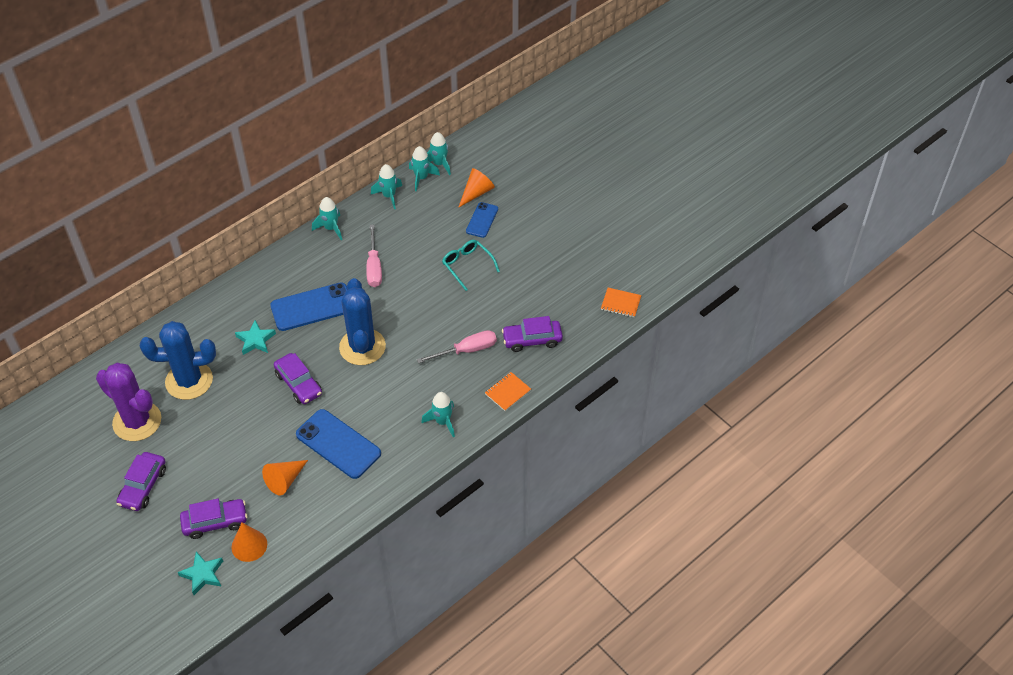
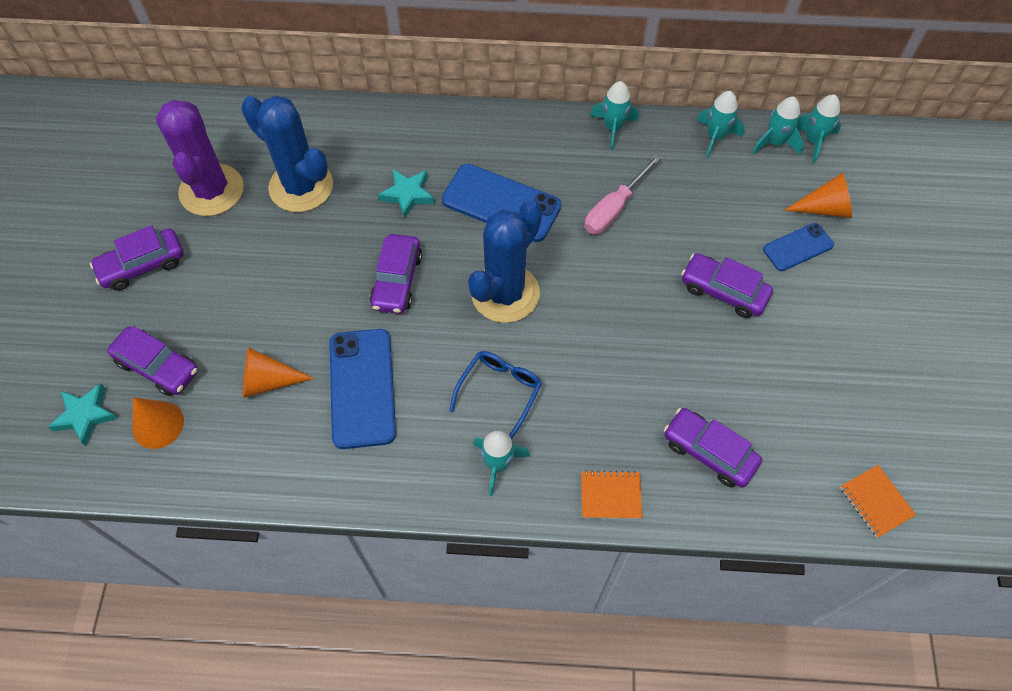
camera: 45 degrees right, 10 degrees up
(409, 392) = (499, 392): none -> blue glasses
(466, 350) = (616, 397): pink screwdriver -> none
(467, 266) = (723, 291): turquoise glasses -> purple car

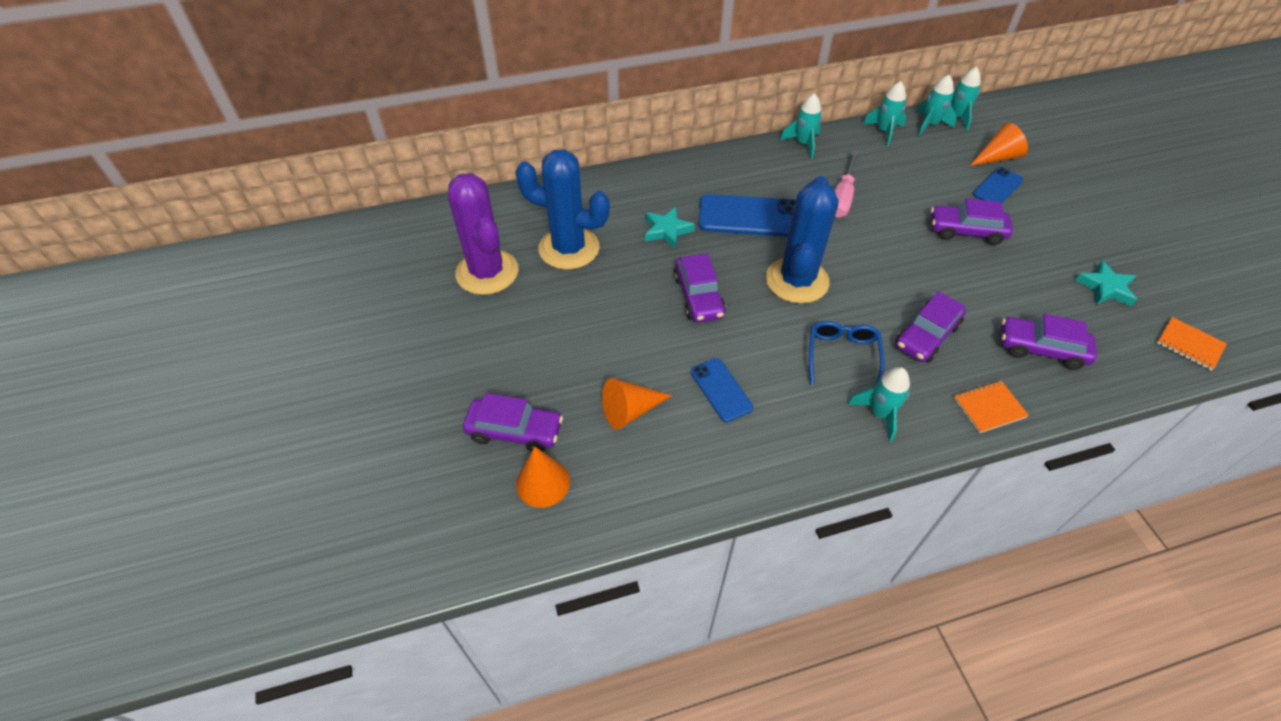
camera: 20 degrees left, 10 degrees down
(85, 415) = (462, 498): turquoise star -> turquoise star (1106, 288)
(142, 265) = (452, 350): purple car -> purple car (926, 336)
(362, 388) = (721, 390): blue phone -> blue phone, size x0.58

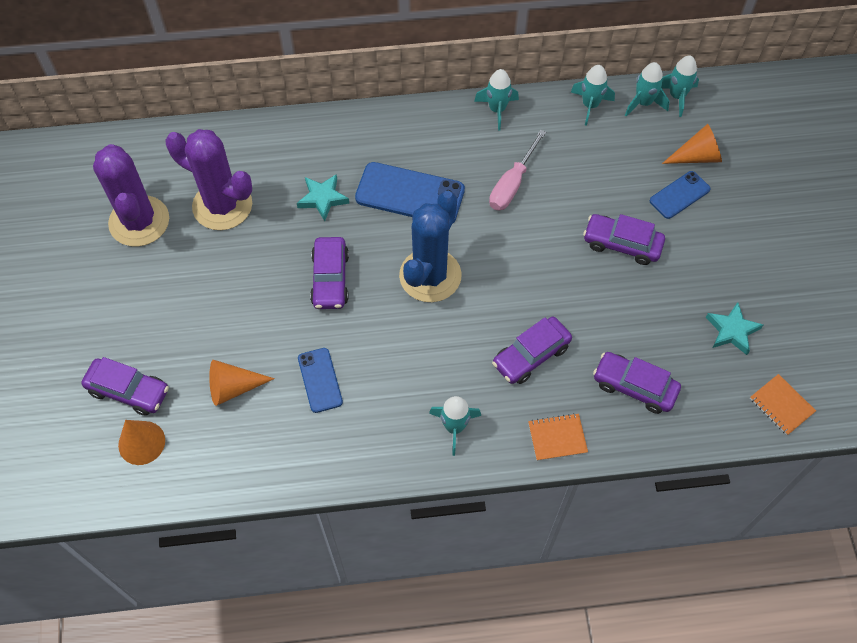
camera: 10 degrees right, 10 degrees up
(569, 248) = (222, 205): blue cactus -> purple cactus
(842, 356) = (443, 364): blue glasses -> none

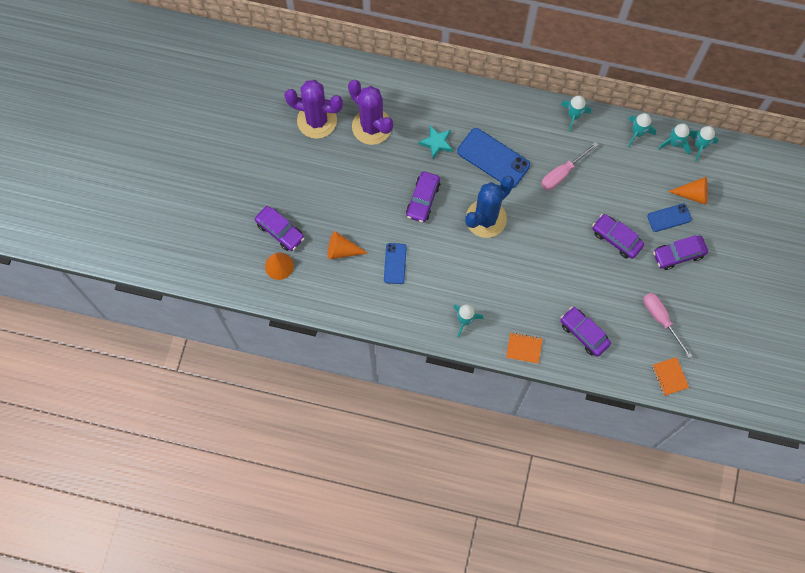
camera: 20 degrees right, 10 degrees up
(139, 221) = (317, 120): purple cactus -> purple cactus turned 75 degrees counterclockwise
(531, 355) = (528, 292): purple car -> purple car (678, 254)
(732, 331) = (661, 319): turquoise star -> pink screwdriver

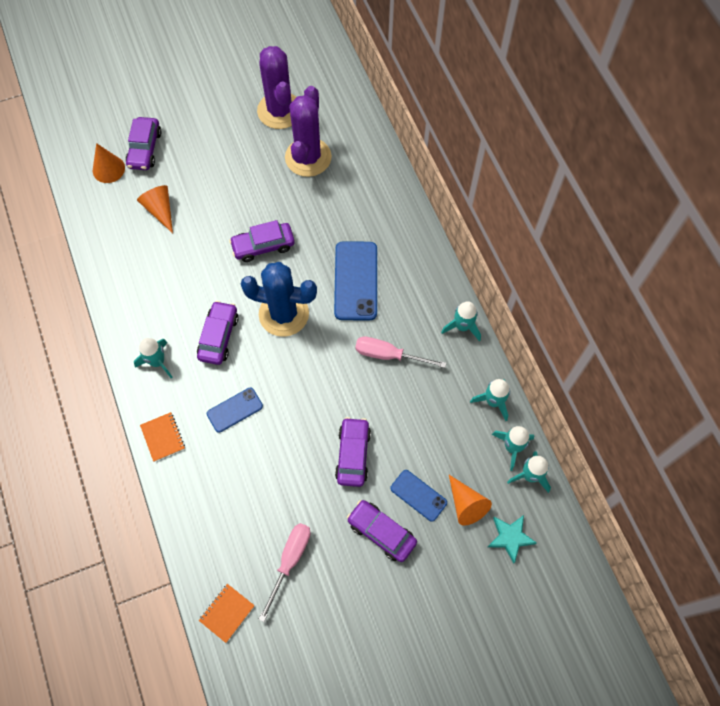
camera: 55 degrees right, 5 degrees down
(395, 263) = (177, 262): blue phone -> blue phone (235, 410)
(436, 143) = (333, 221): turquoise star -> turquoise star (510, 537)
(584, 333) = (219, 488): purple car -> purple car (218, 336)

